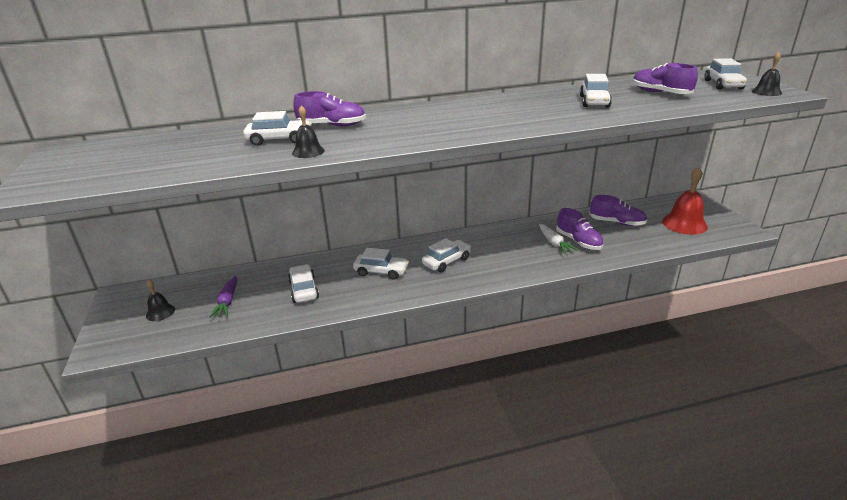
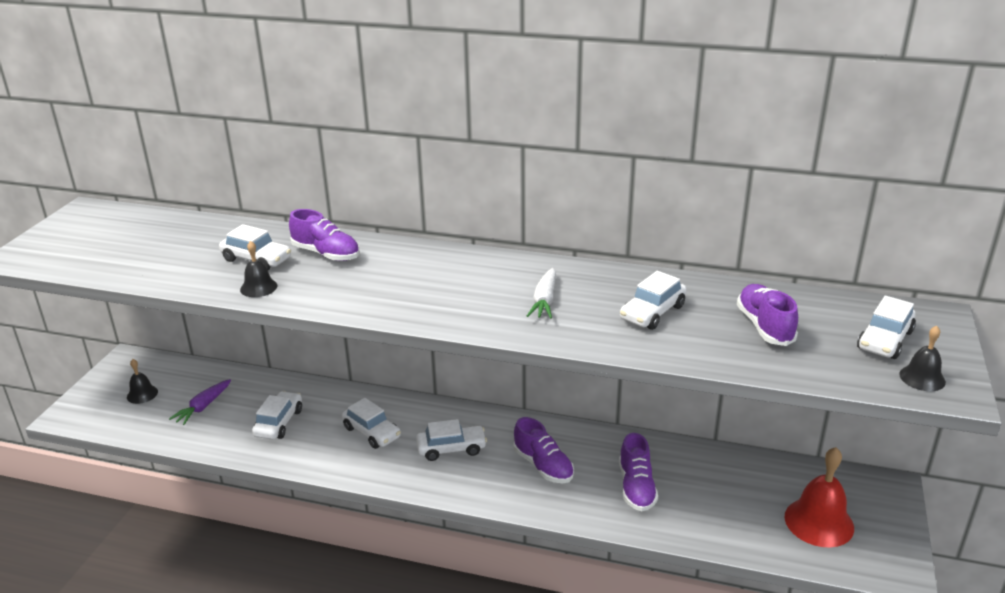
camera: 30 degrees right, 0 degrees up
(554, 243) = (603, 477): white carrot -> white carrot (544, 301)
(617, 222) = (722, 480): purple shoe -> purple shoe (543, 466)

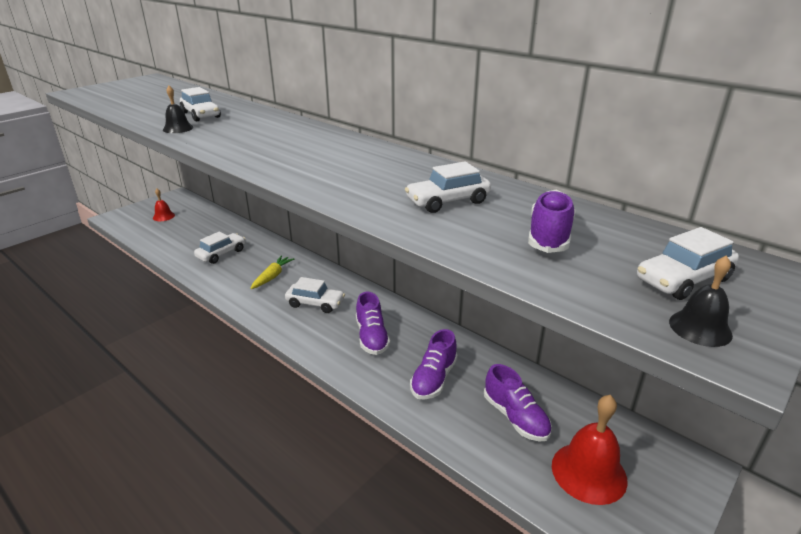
camera: 25 degrees right, 0 degrees up
(142, 394) = (163, 216): black bell -> red bell
(203, 407) = (188, 232): purple carrot -> none
(326, 254) = (248, 120): purple shoe -> purple shoe (515, 417)
(371, 432) = (272, 276): white car -> yellow carrot
(544, 301) = (364, 174): white carrot -> none

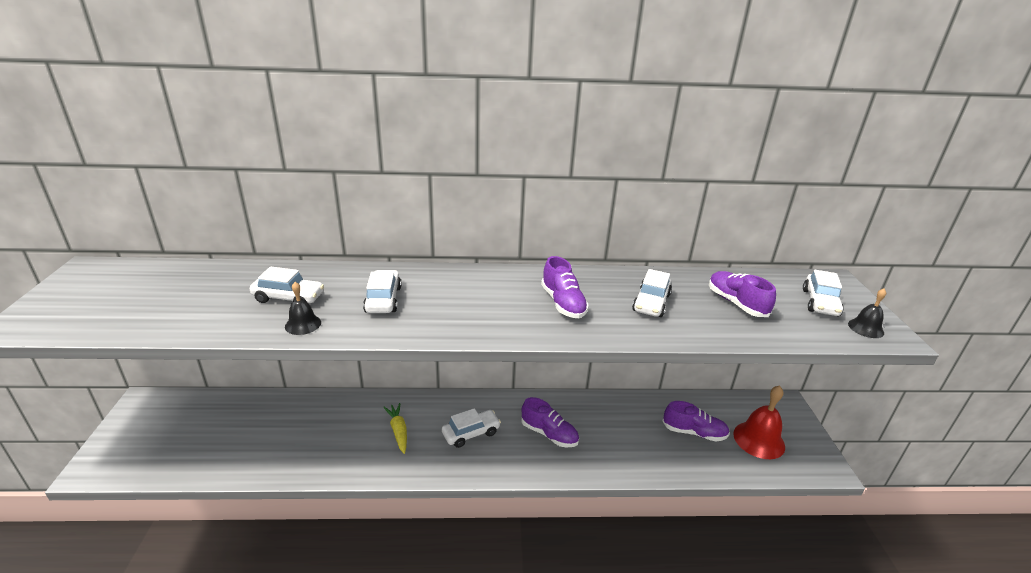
camera: 45 degrees left, 0 degrees up
(163, 216) = (167, 433): red bell -> none
(221, 254) = (311, 437): white car -> white car (383, 299)
(433, 379) = (625, 438): purple shoe -> purple shoe (563, 303)

